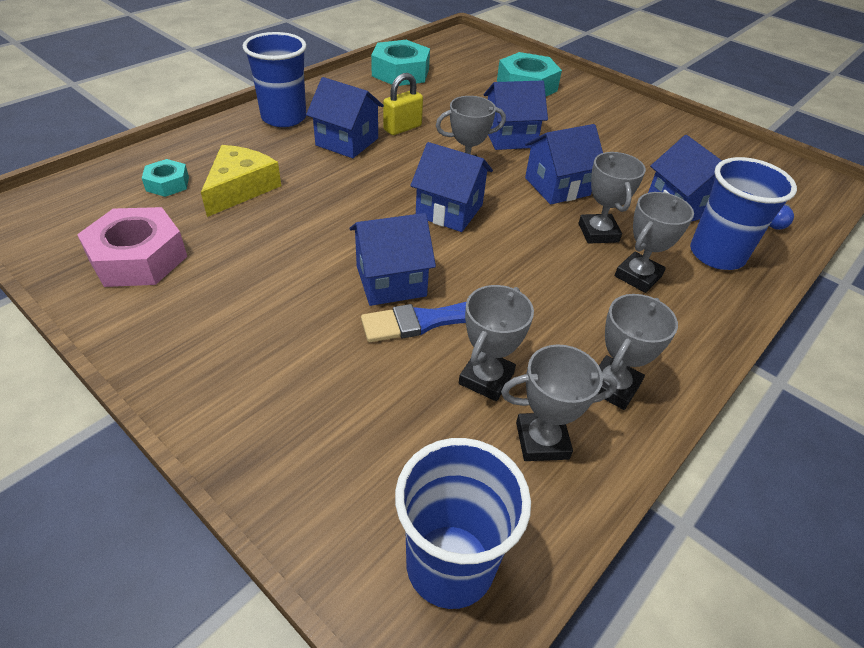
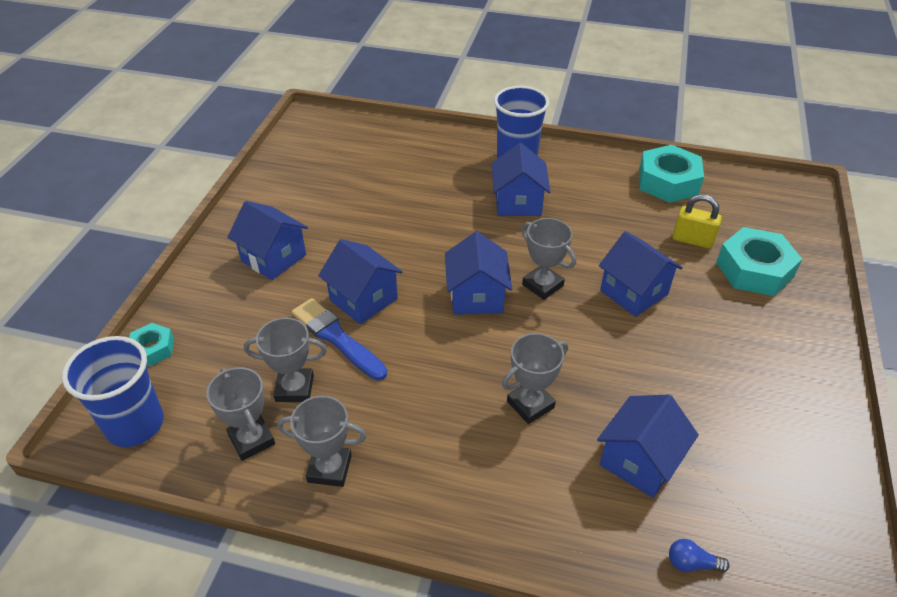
camera: 65 degrees right, 0 degrees up
(138, 258) = (303, 182): pink nut -> none
(167, 184) = (384, 152): turquoise nut -> turquoise nut (153, 349)
(240, 188) = (407, 183): yellow cheese -> none
(402, 128) = (572, 222): yellow padlock -> yellow padlock (692, 240)
(557, 186) = (580, 353): blue house -> blue house (273, 258)
(638, 276) = (486, 452): grey trophy -> none
(716, 254) = (575, 511): blue cup -> none

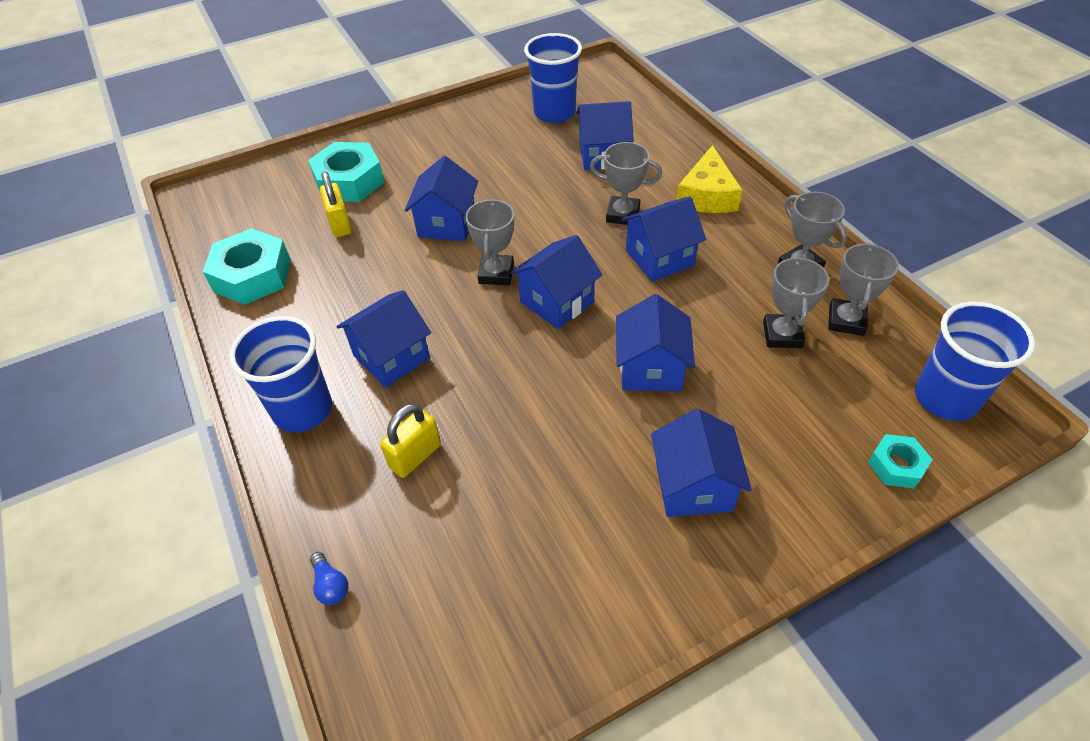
camera: 130 degrees left, 5 degrees up
(294, 388) = (782, 335): grey trophy -> grey trophy turned 45 degrees clockwise
(337, 338) = (709, 351): blue brush -> none
(433, 178) = (415, 456): none -> yellow padlock
(451, 385) = (659, 258): none -> blue house
(489, 491) = (707, 195): none -> yellow cheese
(691, 563) = (641, 115): blue light bulb -> blue light bulb (331, 585)
(766, 481) = (554, 112): none -> blue cup

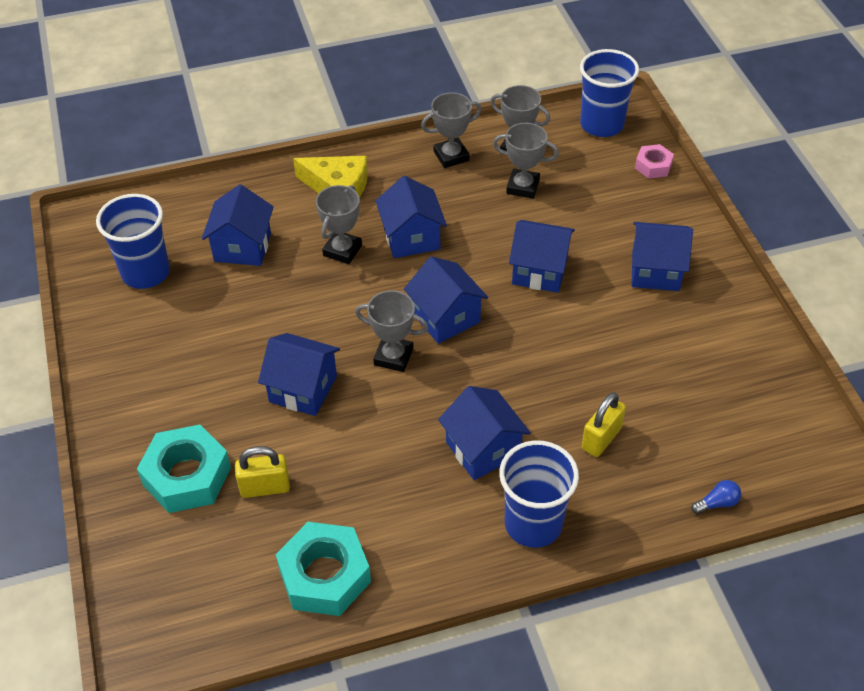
camera: 80 degrees left, 0 degrees up
(415, 456) = (601, 438): yellow padlock -> yellow padlock turned 75 degrees clockwise
(896, 465) = (653, 166): turquoise nut -> pink nut

